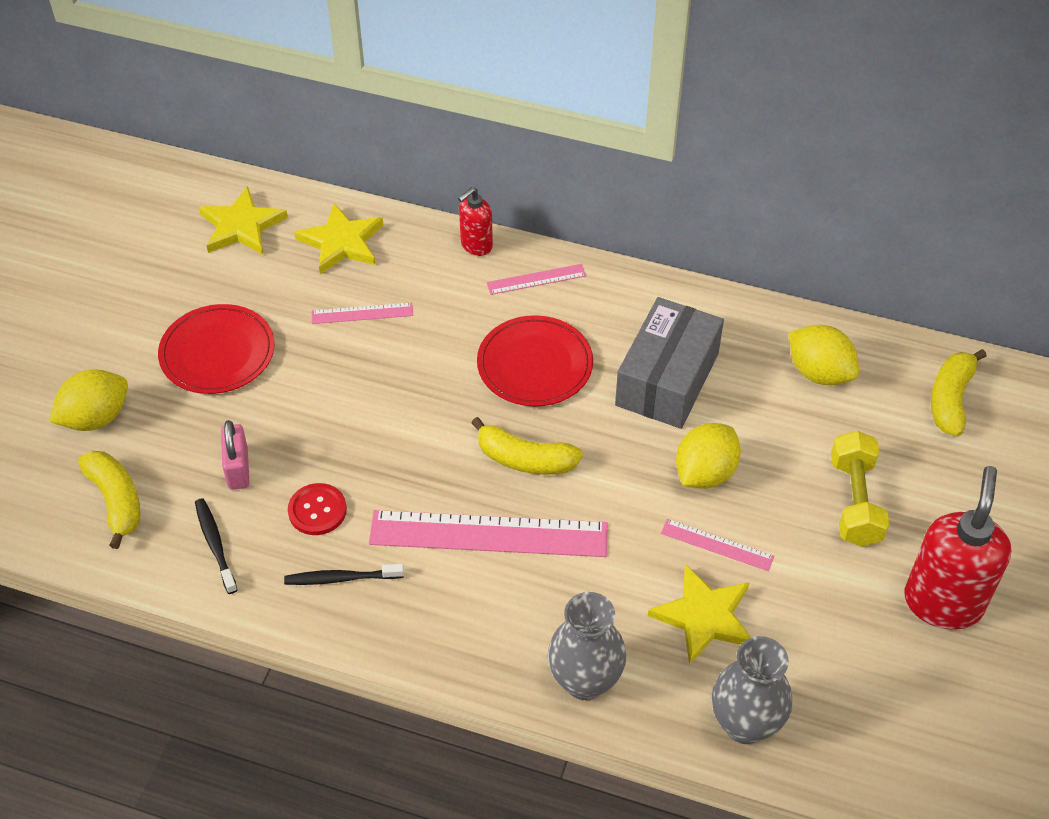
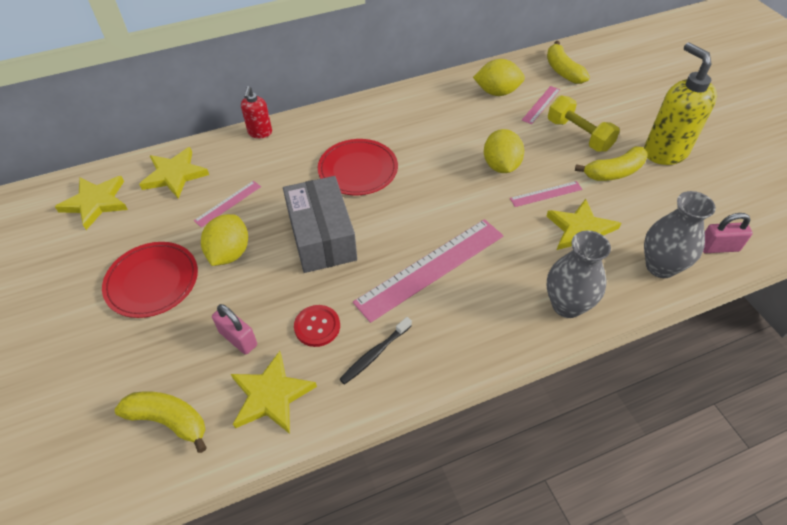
camera: 40 degrees left, 0 degrees up
(96, 418) = (98, 378): yellow lemon -> yellow lemon (229, 253)
(215, 544) = (271, 395): black toothbrush -> yellow star
(525, 459) = (406, 218): yellow banana -> yellow banana (613, 172)
(536, 279) = (312, 130): pink ruler -> pink ruler (541, 104)
(667, 379) = (432, 136): grey box -> grey box (322, 237)
(847, 759) = (718, 247): none -> pink padlock
(942, 602) = (664, 152): red soap dispenser -> yellow soap dispenser

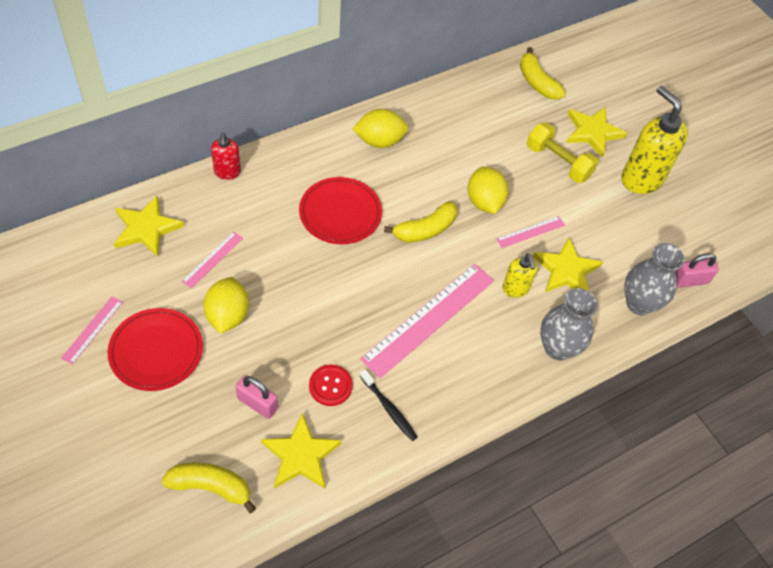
camera: 15 degrees left, 5 degrees up
(96, 203) = (69, 266): yellow star -> yellow star (592, 132)
(322, 237) = (317, 291): grey box -> none
(374, 354) = (389, 409): black toothbrush -> black toothbrush turned 75 degrees counterclockwise
(497, 92) = (472, 112): yellow lemon -> yellow lemon (379, 141)
(525, 245) = (515, 289): none -> yellow soap dispenser
(541, 104) = (518, 126): pink ruler -> pink ruler (92, 329)
(613, 172) = (593, 204): yellow banana -> yellow banana (425, 230)

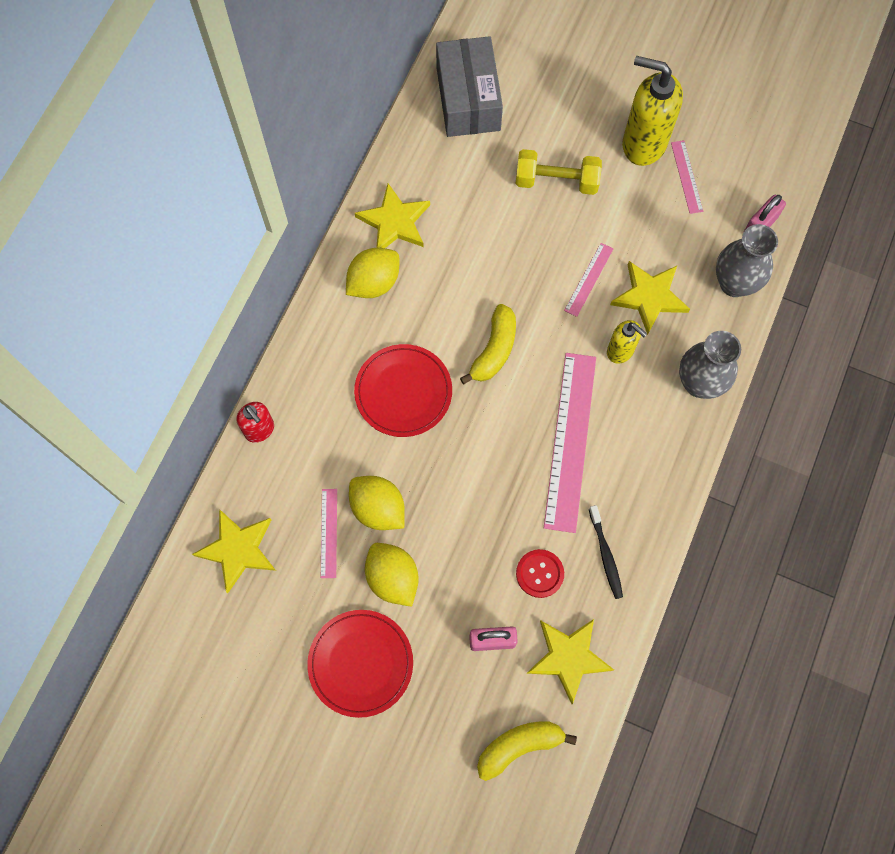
camera: 30 degrees left, 15 degrees up
(92, 329) = (284, 689): pink ruler -> pink ruler (686, 177)
(389, 409) = (605, 555): black toothbrush -> black toothbrush turned 60 degrees clockwise
(484, 202) = (523, 278): yellow lemon -> yellow lemon (378, 508)
(537, 82) = (468, 99): yellow banana -> grey box
(592, 132) = (563, 122): yellow star -> yellow star (394, 222)

